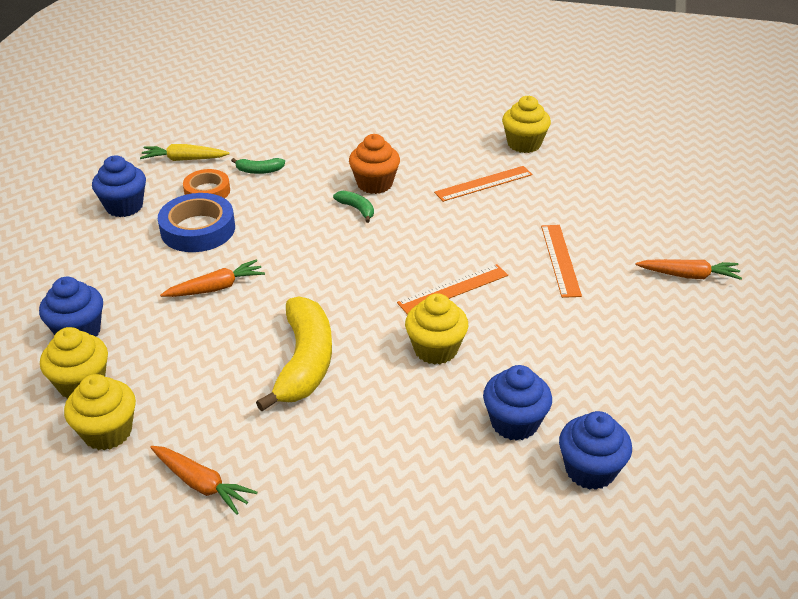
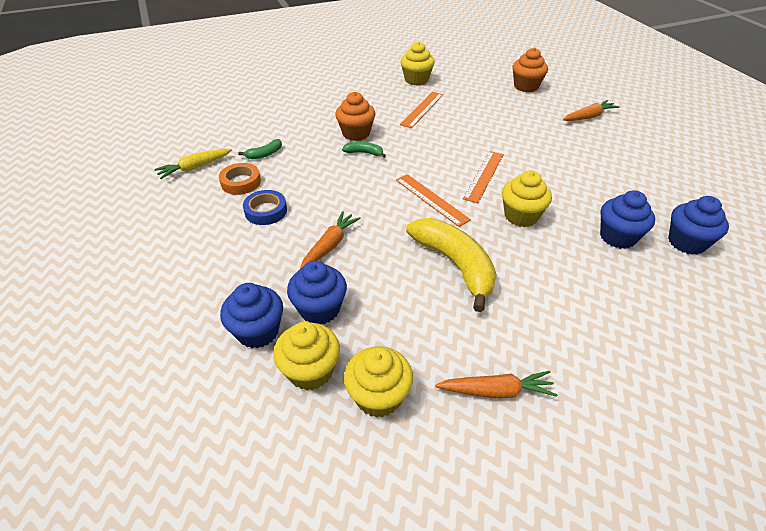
camera: 35 degrees left, 5 degrees up
(124, 206) = (183, 219): blue cupcake -> blue cupcake (320, 309)
(198, 229) = (266, 211): blue tape -> blue tape, size x0.65
(560, 260) = (518, 134): orange ruler -> orange ruler (431, 199)
(657, 204) = (526, 86): none -> orange cupcake

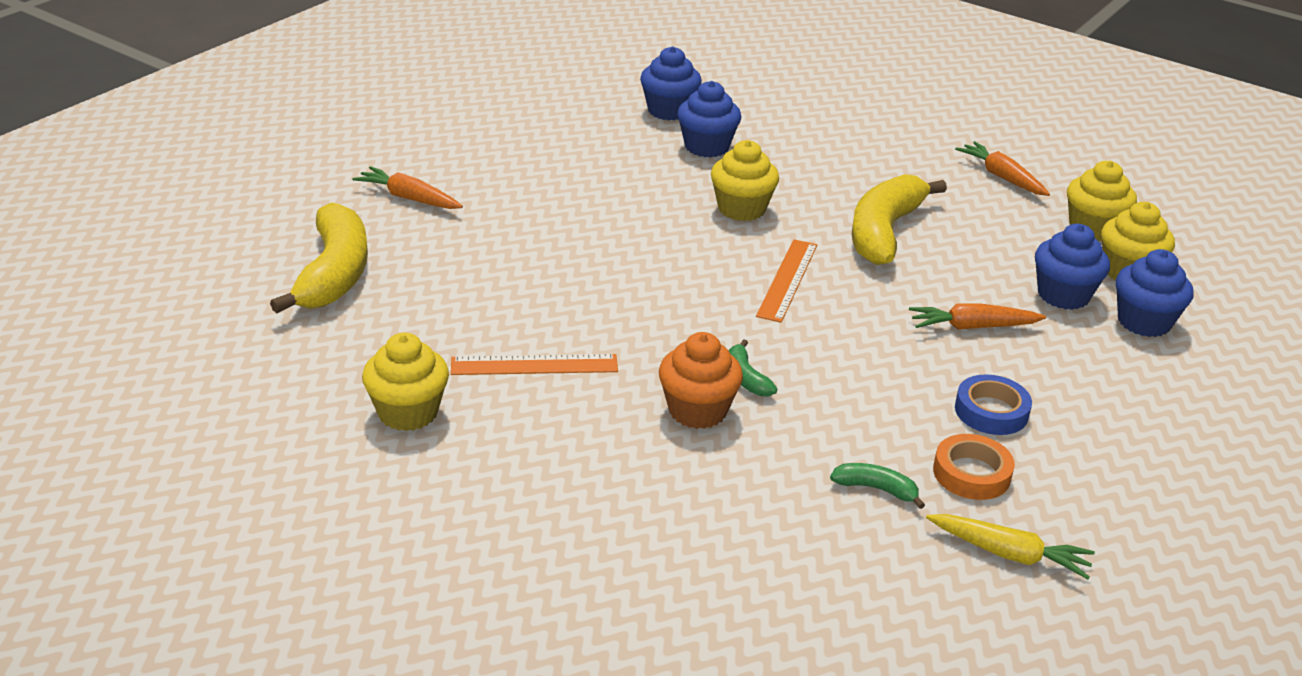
camera: 125 degrees left, 10 degrees down
(484, 176) = (683, 252): orange ruler -> none
(526, 86) = (334, 274): orange cupcake -> yellow banana

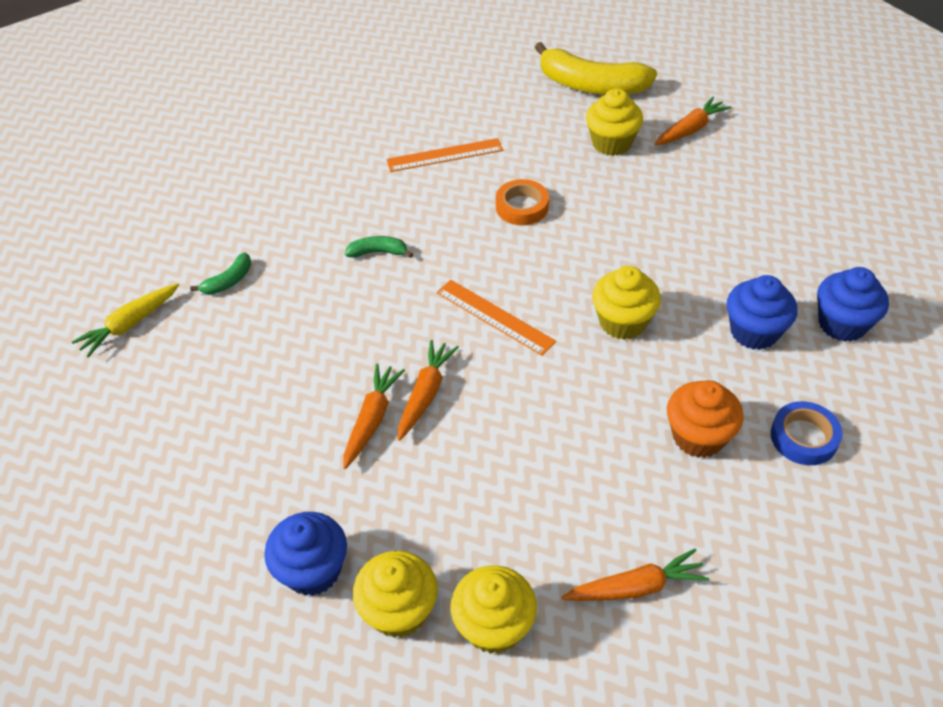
camera: 115 degrees right, 15 degrees up
(408, 412) = (423, 98): yellow cupcake -> yellow cupcake (611, 143)
(534, 365) = (445, 155): orange ruler -> orange ruler turned 60 degrees clockwise
(697, 410) = (356, 218): orange cupcake -> orange cupcake (698, 436)
(884, 232) = (549, 417): yellow banana -> none
(916, 302) = (426, 394): none -> orange carrot
(971, 473) = (209, 338): orange tape -> orange tape (522, 207)
(991, 411) = (263, 381): blue tape -> blue tape (804, 437)
(1063, 295) = (386, 521): blue cupcake -> none

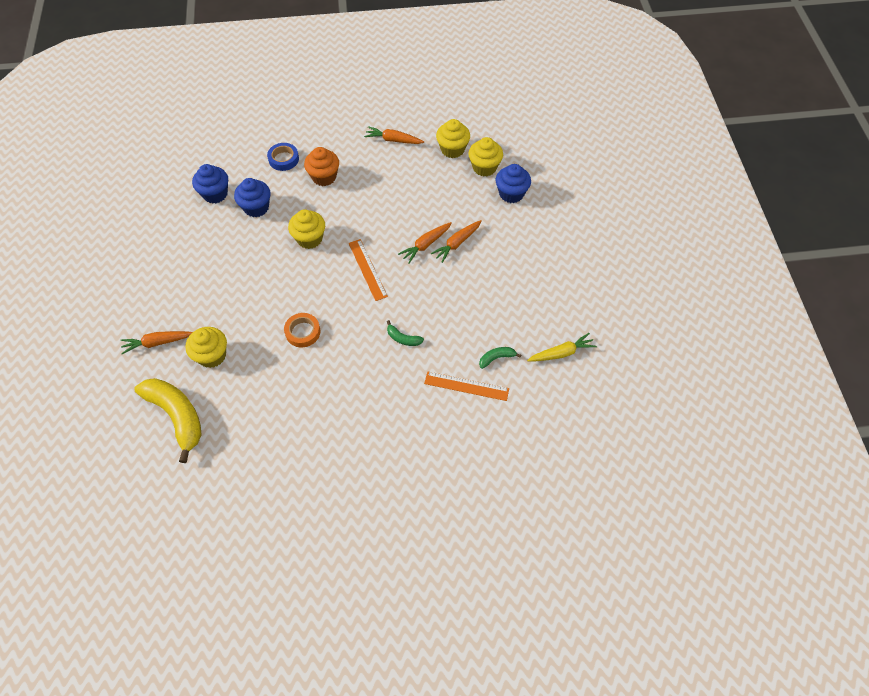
camera: 155 degrees left, 10 degrees up
(445, 155) = (318, 398): orange ruler -> orange ruler (466, 386)

